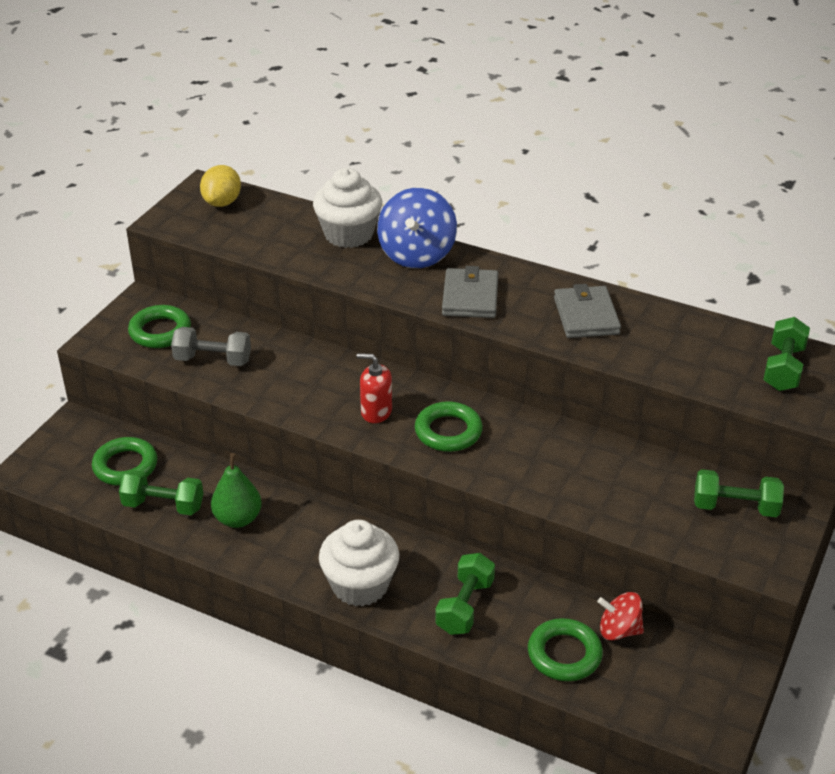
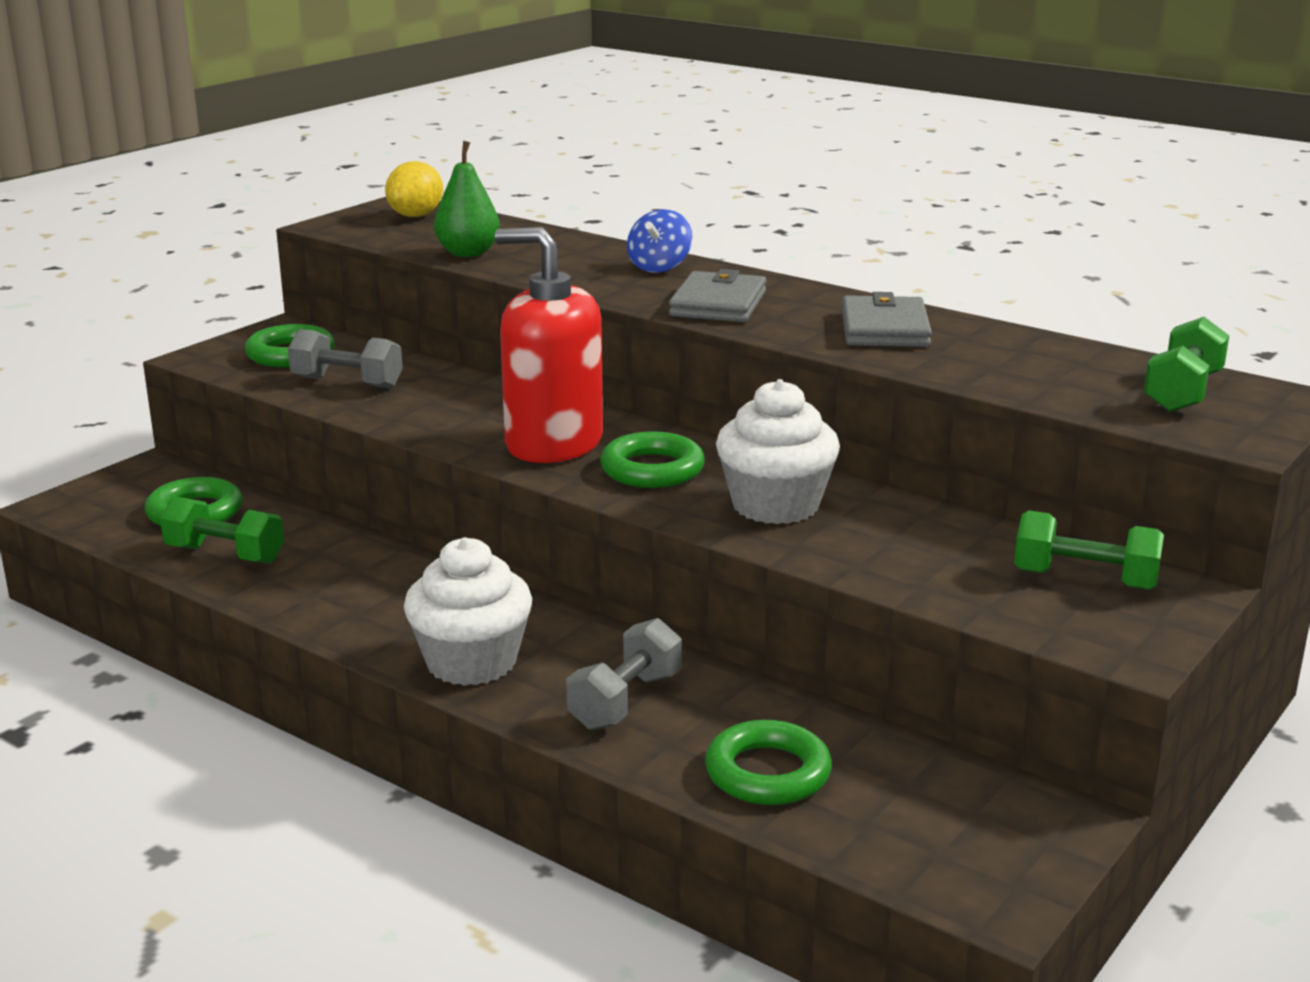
camera: 10 degrees right, 15 degrees down
(238, 519) = (324, 577): green pear -> green pear (468, 253)
(348, 234) = (572, 247): white cupcake -> white cupcake (775, 505)
(376, 412) = (553, 443): red soap dispenser -> red soap dispenser, size x2.00
(417, 254) = (659, 267): blue spinning top -> blue spinning top, size x0.59
(465, 606) = (625, 701): green dumbbell -> grey dumbbell
(619, 630) = (869, 753): red spinning top -> none

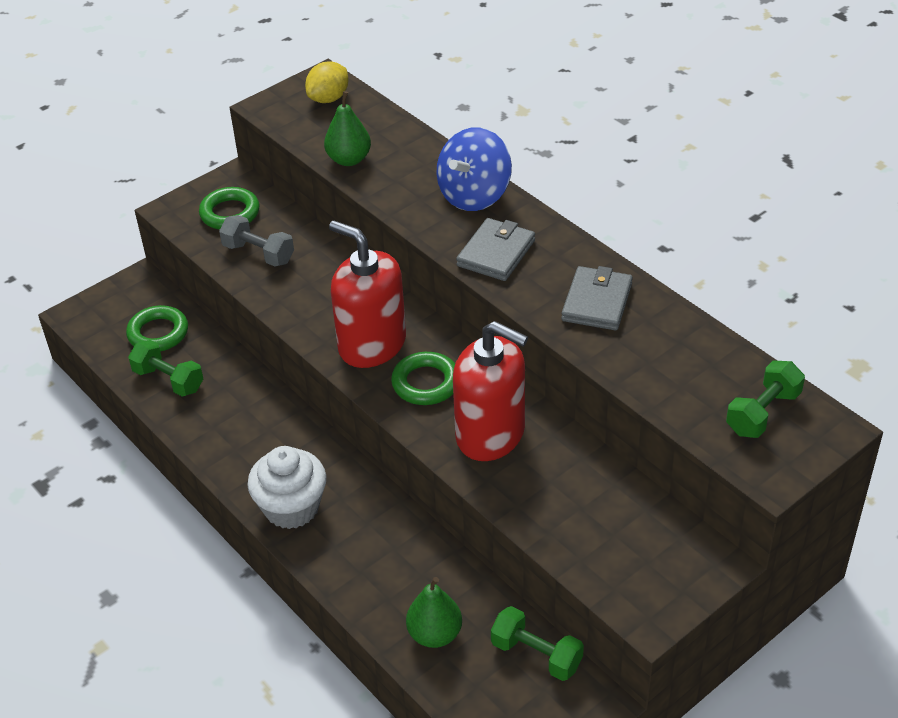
camera: 15 degrees right, 20 degrees up
(625, 701) = (372, 558): grey dumbbell -> none
(659, 267) = (474, 195): blue spinning top -> blue spinning top, size x1.70
(768, 773) = (435, 634): green ring -> green pear
(775, 505) = (490, 434): white cupcake -> red soap dispenser
(1085, 580) = (655, 543): green dumbbell -> green dumbbell (536, 655)

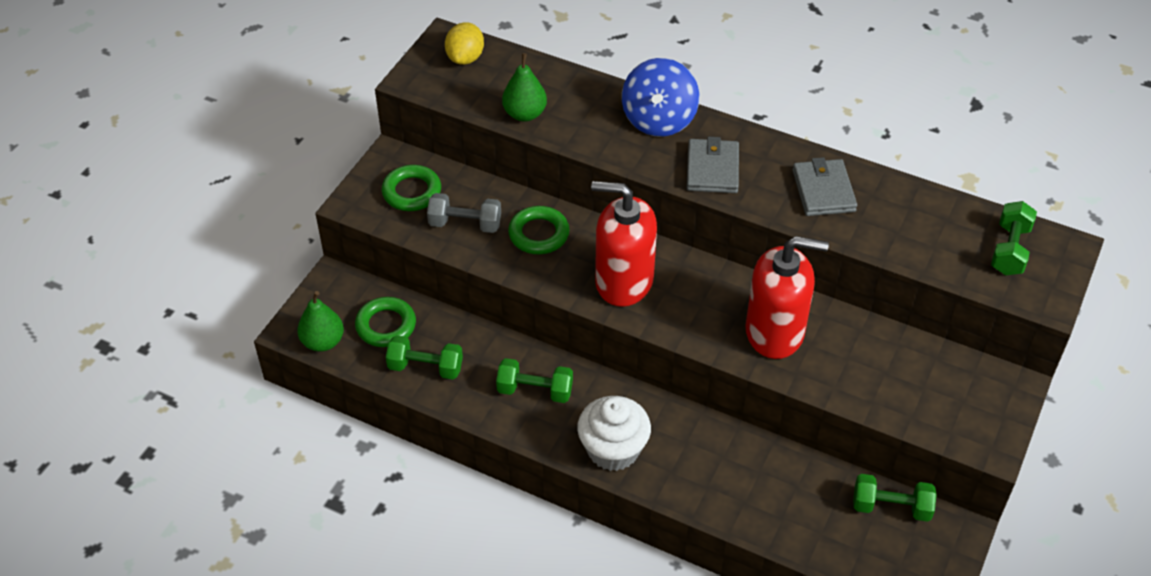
camera: 25 degrees left, 5 degrees up
(253, 431) = (535, 391): none -> green dumbbell
(426, 383) = (692, 303): green ring -> green ring (539, 234)
(435, 634) = (801, 518): green pear -> green pear (323, 342)

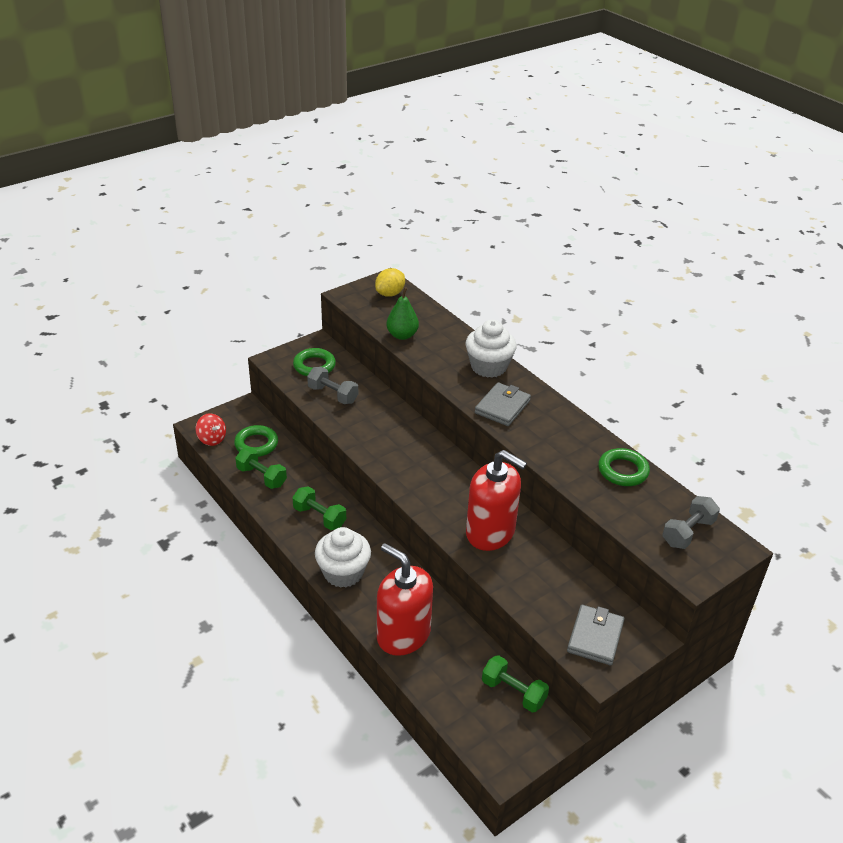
camera: 25 degrees right, 10 degrees down
(323, 342) = (212, 439): green pear -> red spinning top
(539, 234) = (375, 416): green ring -> green ring (623, 471)
(623, 281) = (409, 463): red soap dispenser -> red soap dispenser (403, 634)
(659, 120) = (488, 367): blue spinning top -> white cupcake
(823, 191) = (572, 446): grey wallet -> grey wallet (595, 637)
(1009, 250) = (688, 532): green dumbbell -> grey dumbbell

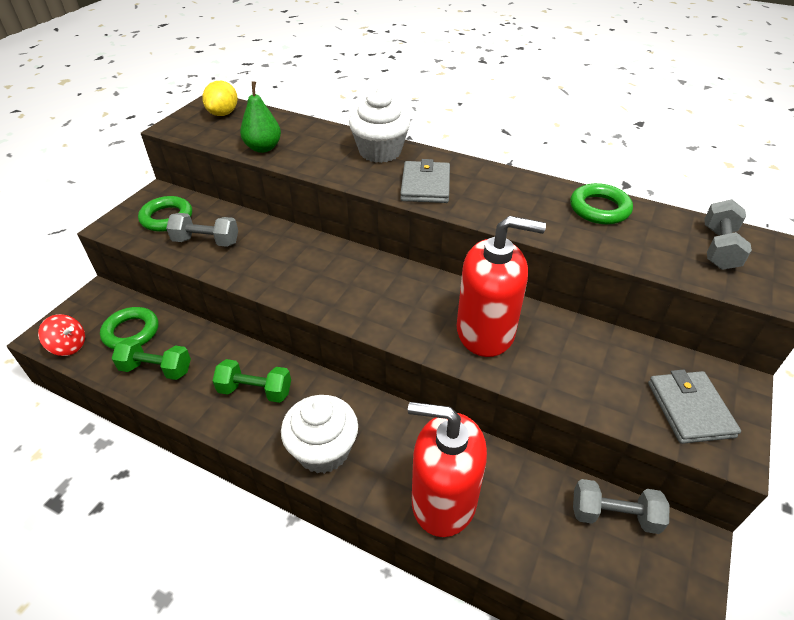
camera: 25 degrees left, 5 degrees up
(513, 692) = (614, 515): green dumbbell -> grey dumbbell

